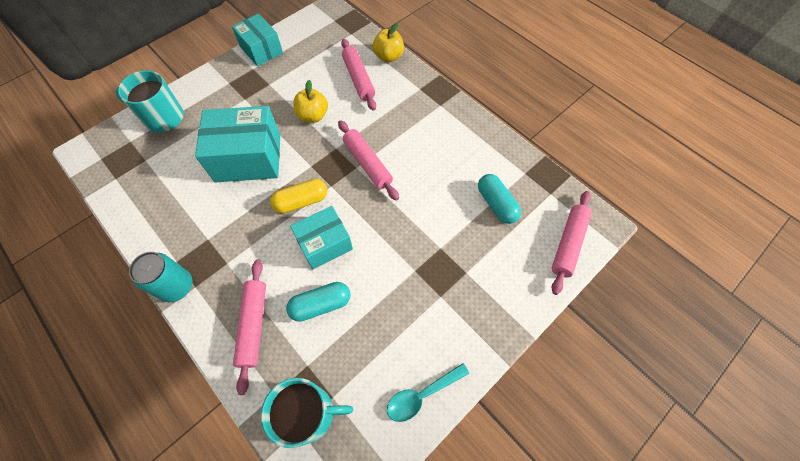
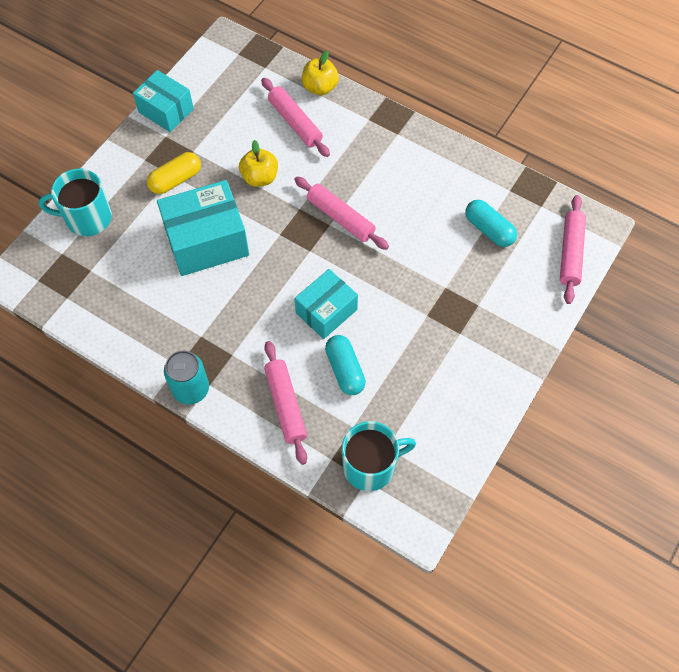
camera: 15 degrees left, 0 degrees up
(301, 201) = (285, 274): yellow capsule -> yellow capsule (175, 180)
(321, 305) = (345, 370): turquoise capsule -> turquoise capsule turned 75 degrees counterclockwise
(422, 395) = (469, 424): turquoise spoon -> none

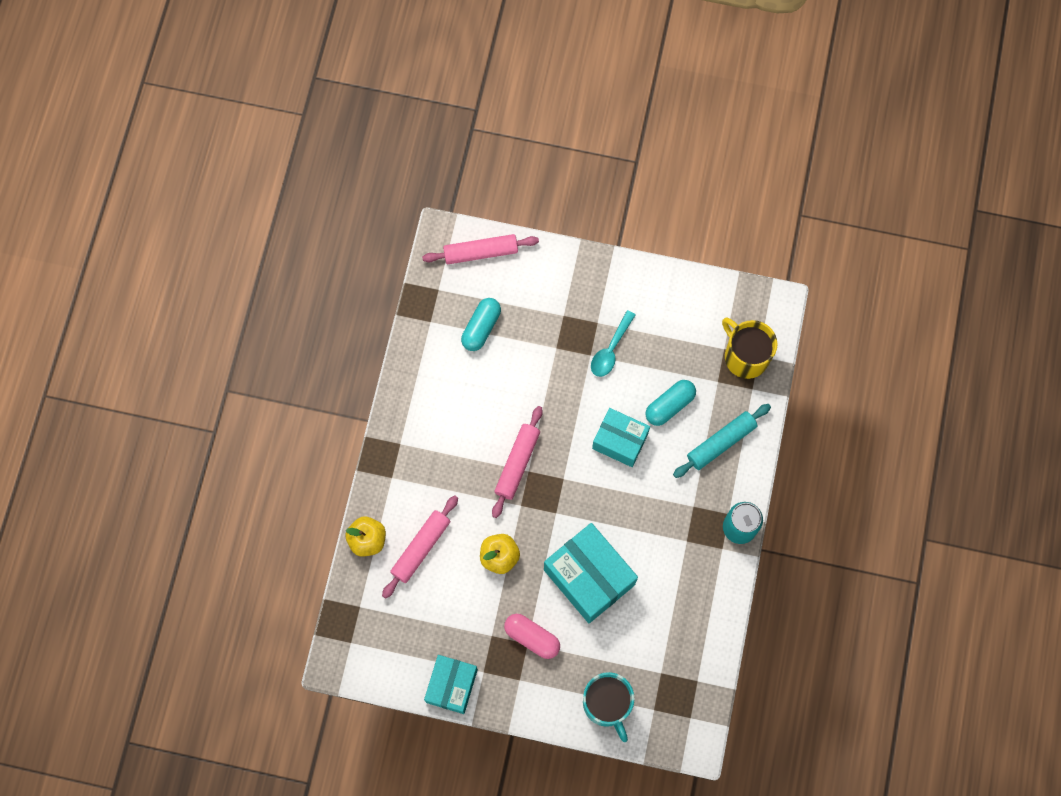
camera: 110 degrees left, 10 degrees up
(175, 180) = (532, 637): yellow capsule -> pink capsule
(286, 405) = (721, 442): pink rolling pin -> turquoise rolling pin
(370, 466) = (745, 356): turquoise mug -> yellow mug
(425, 335) = (610, 350): none -> turquoise spoon

